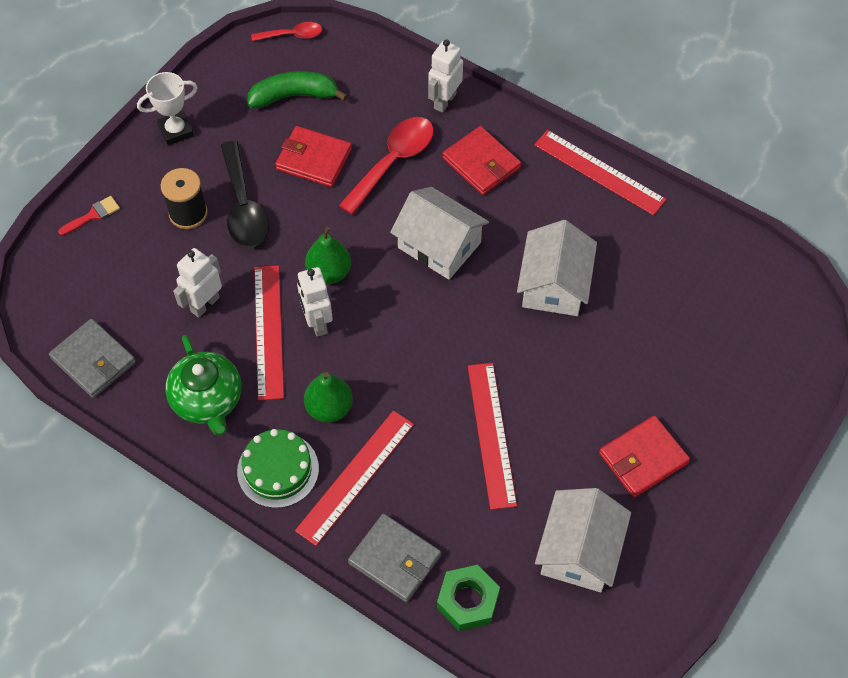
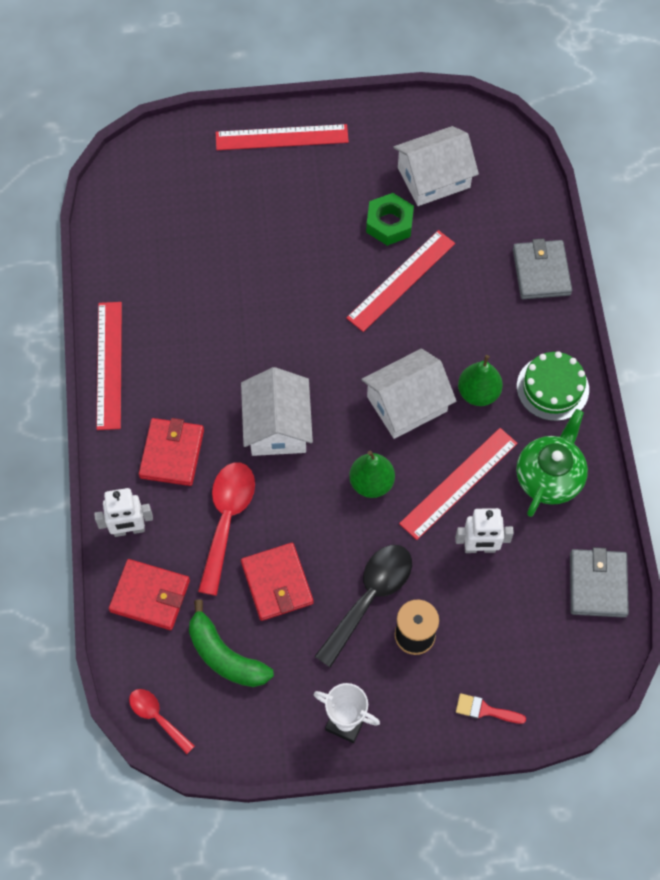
camera: 130 degrees left, 5 degrees up
(317, 322) = (420, 456): white robot -> none
(355, 476) = (510, 337): red ruler -> red ruler (282, 137)
(393, 162) = (227, 520): red spoon -> red spoon turned 105 degrees clockwise
(467, 601) = (526, 214): green nut -> green nut (389, 223)
(554, 284) = (243, 325): white house -> white house (407, 404)
(643, 458) = (335, 184): red wallet -> red wallet (150, 596)

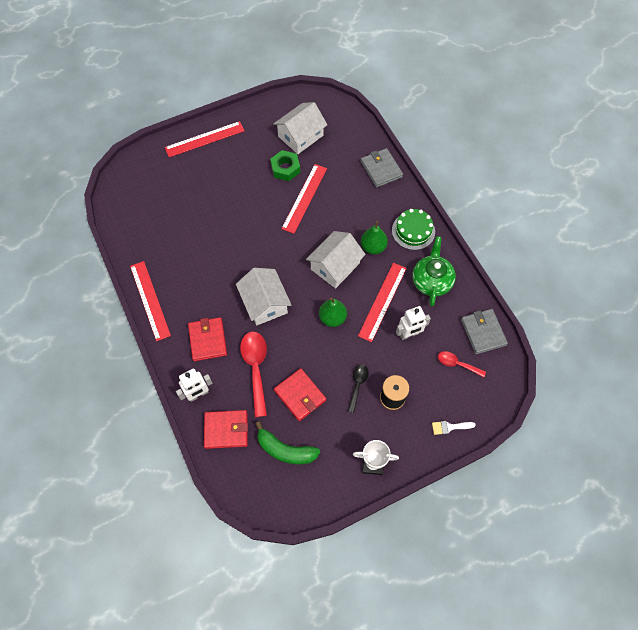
camera: 20 degrees left, 0 degrees up
(157, 717) = (258, 503): red spoon -> red spoon (457, 364)
(369, 598) = (357, 385): black spoon -> black spoon, size x0.57
(485, 710) = (450, 427): red brush -> white brush

